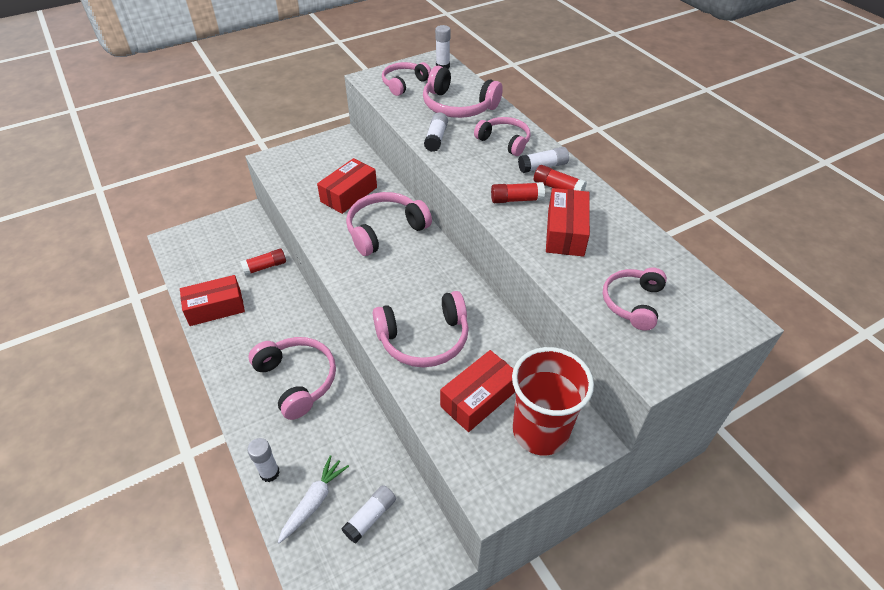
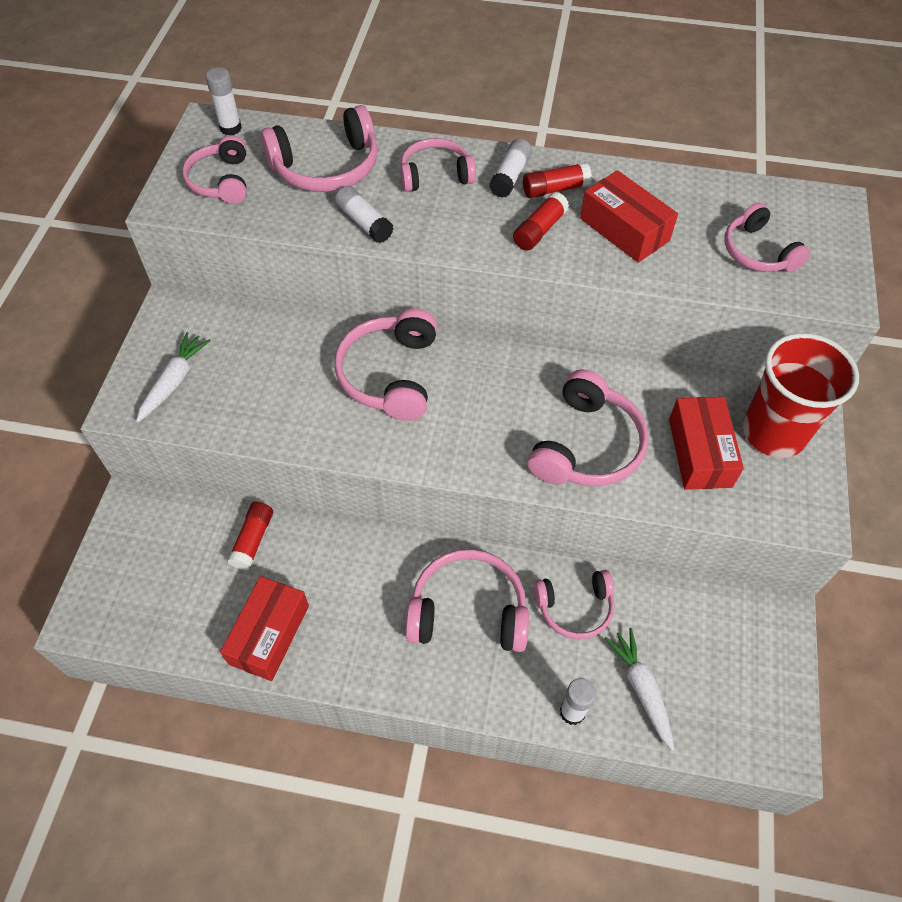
camera: 50 degrees left, 10 degrees up
(300, 164) = (174, 382): none -> white carrot
(343, 430) = (575, 608): none -> pink headphones
(349, 194) = (290, 369): red box -> none
(370, 517) = (697, 647): white glue stick -> none

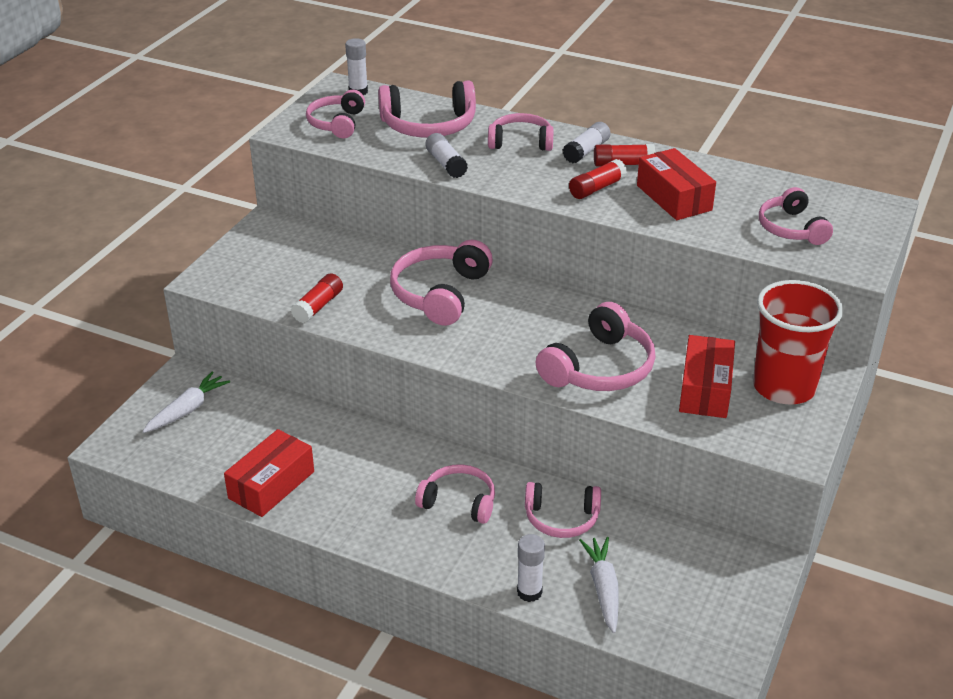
camera: 15 degrees right, 20 degrees down
(174, 382) = (252, 270): white carrot -> white carrot (187, 410)
(253, 540) = (282, 417): red glue stick -> red glue stick (318, 306)
(468, 610) = (459, 501): pink headphones -> pink headphones, size x0.66

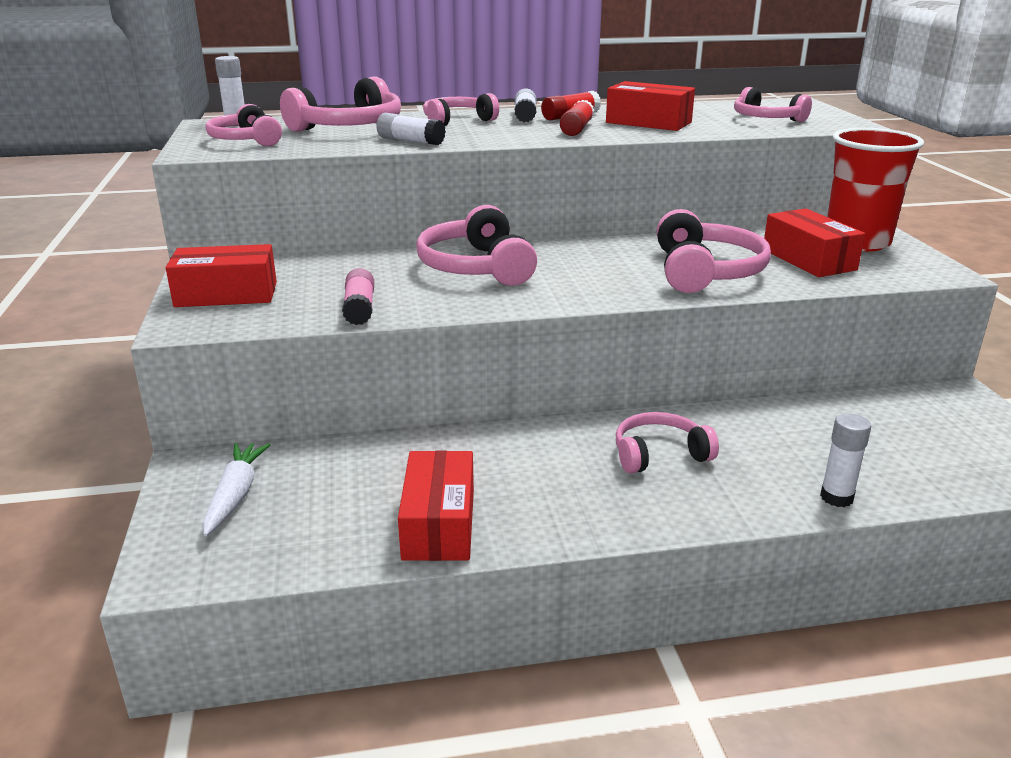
camera: 35 degrees left, 10 degrees down
(255, 258) = (226, 294): none -> red box
(318, 306) = (359, 308): red glue stick -> pink glue stick
(561, 518) = (767, 428): pink headphones -> none
(603, 588) = (887, 465): white carrot -> none

